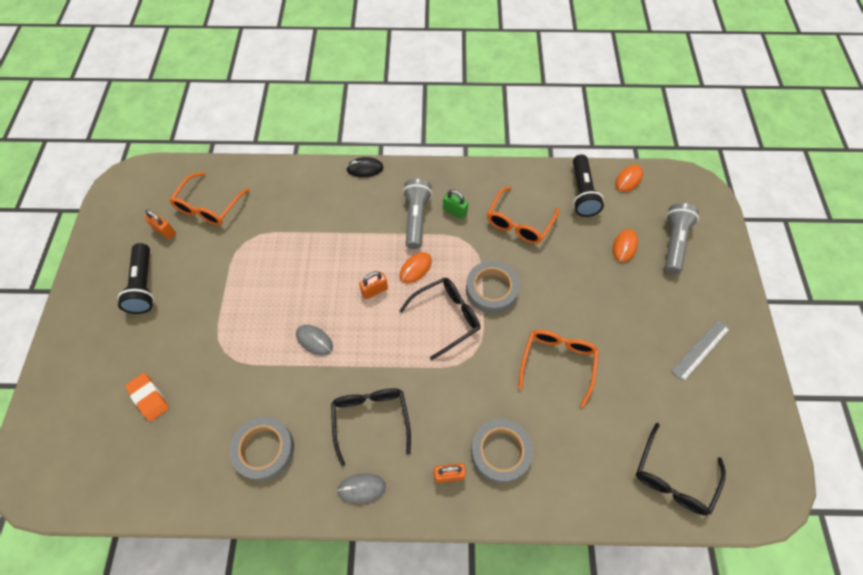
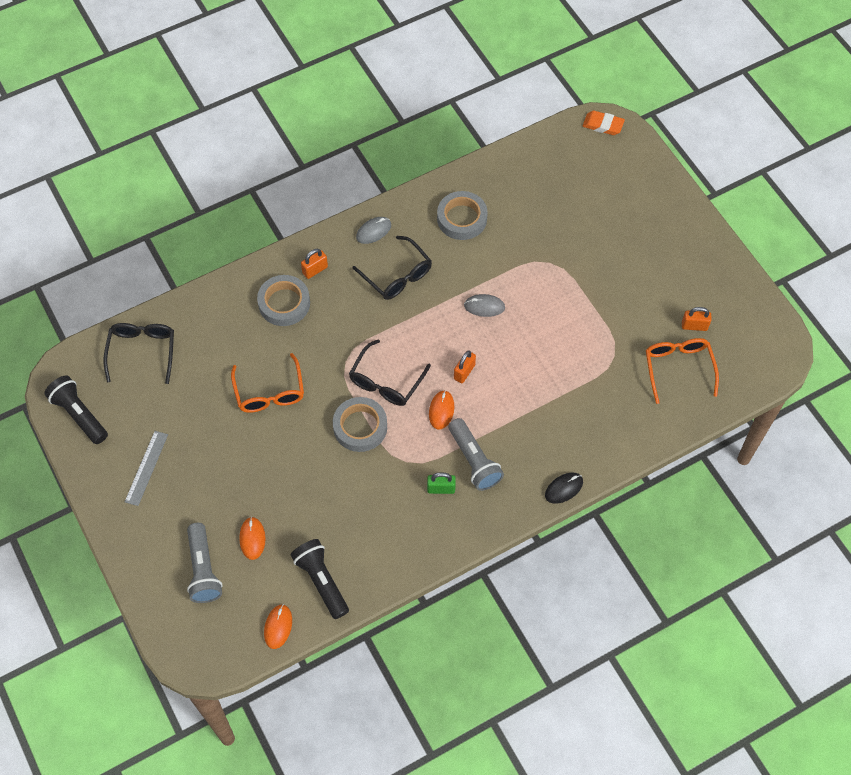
camera: 150 degrees right, 0 degrees up
(144, 285) = (663, 275): black flashlight -> black flashlight (79, 415)
(149, 398) = (576, 206): orange eraser -> orange eraser (603, 125)
(519, 223) = (370, 510): orange glasses -> none

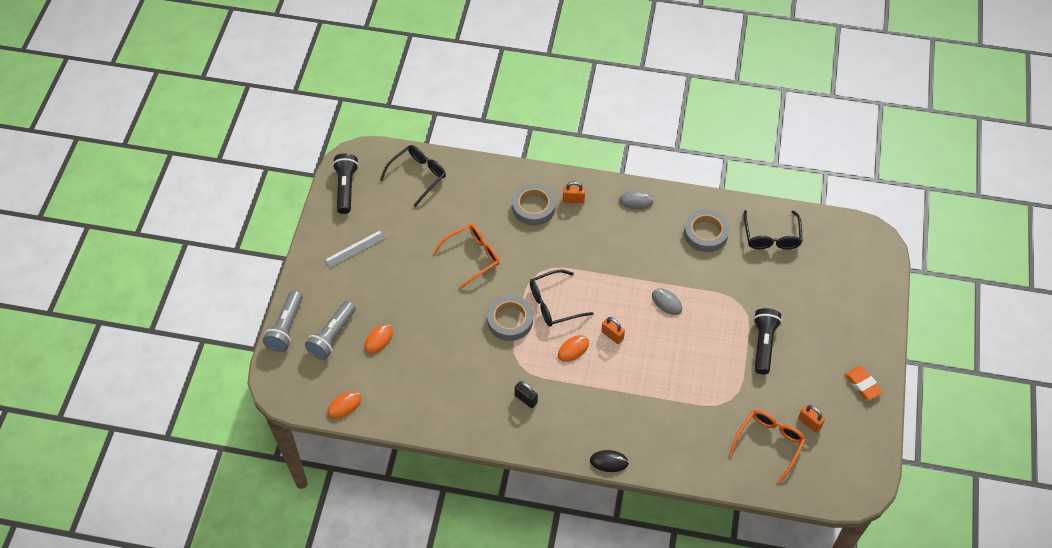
camera: 40 degrees right, 5 degrees down
(269, 392) = (472, 257): orange glasses -> orange glasses turned 150 degrees counterclockwise
(321, 581) = (396, 398): black flashlight -> black flashlight (763, 344)
(397, 275) = (625, 241): black glasses -> black glasses (771, 237)
(441, 488) = (526, 399): green padlock -> black padlock
(464, 372) = (612, 335): orange padlock -> orange padlock turned 60 degrees clockwise
(474, 460) = (565, 397): grey flashlight -> grey flashlight (286, 327)
(603, 125) = (871, 238): orange eraser -> orange eraser (863, 384)

